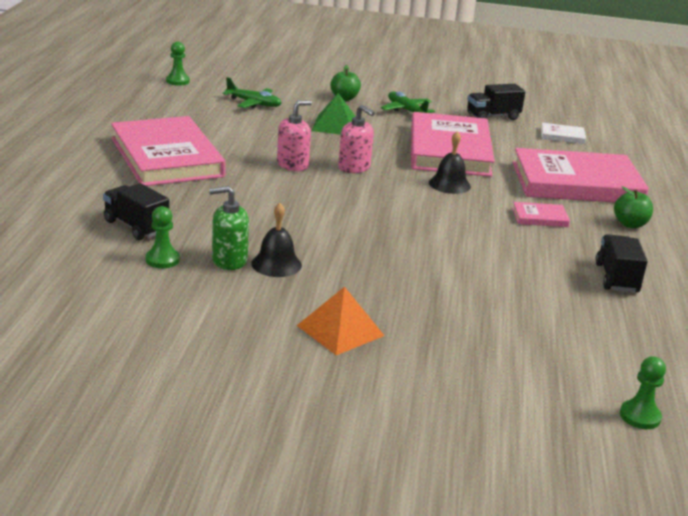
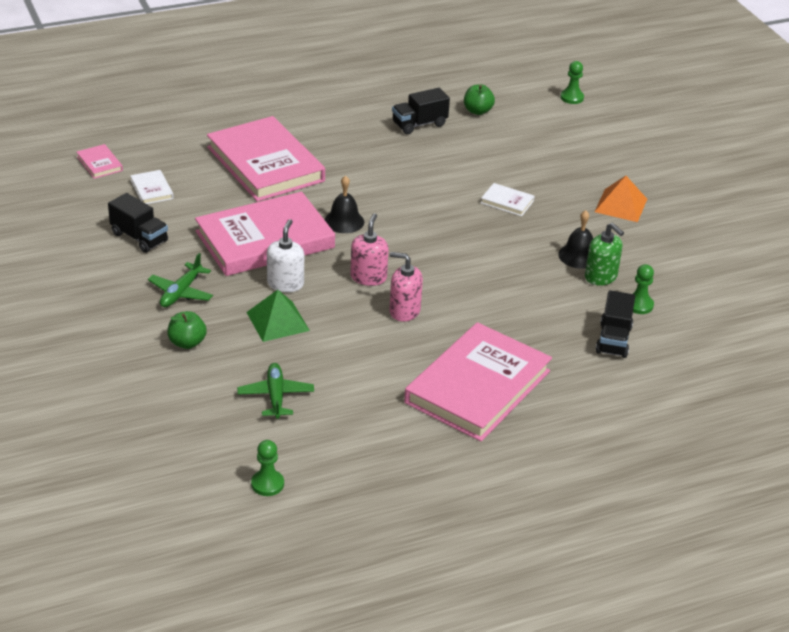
camera: 120 degrees left, 10 degrees up
(380, 140) = (285, 284): none -> white soap dispenser
(412, 266) = (507, 202): none -> white book
(540, 217) = (357, 168): pink book -> pink book (99, 164)
(630, 224) = (321, 130): green apple -> green apple (477, 111)

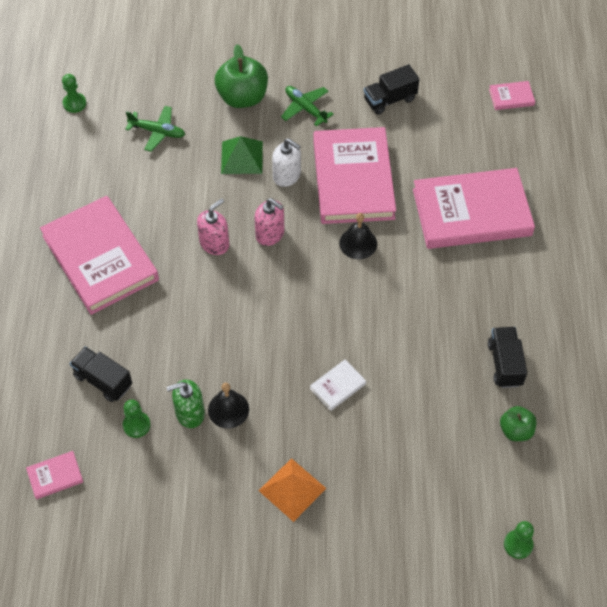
camera: 115 degrees right, 20 degrees up
(152, 189) = (458, 123): white book -> none
(187, 343) = (242, 97): green apple -> green apple, size x1.75
(729, 339) = (55, 476): none -> pink book

